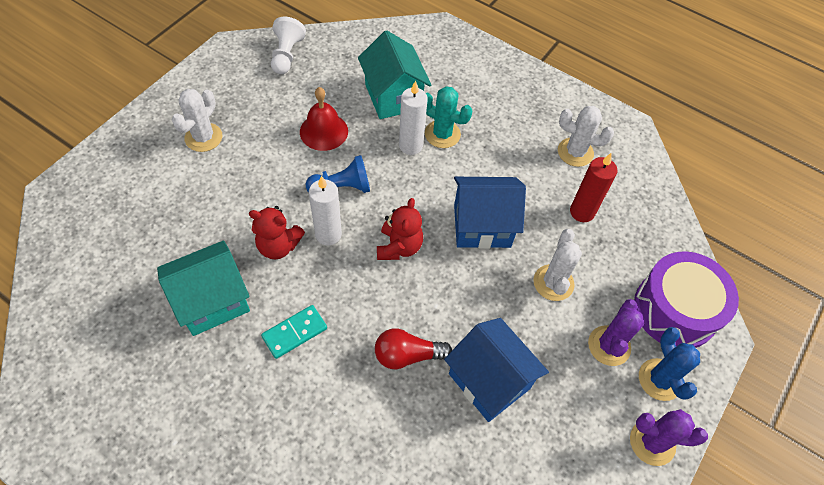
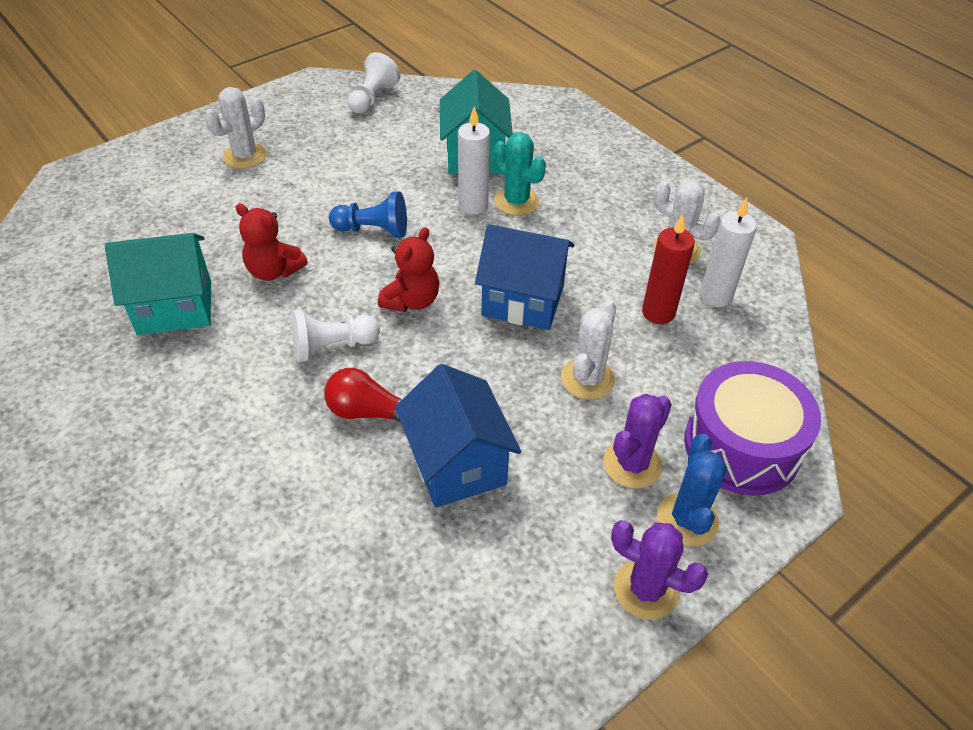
camera: 20 degrees right, 10 degrees down
(294, 332) = (249, 358): turquoise domino -> none
(324, 131) = (379, 174): red bell -> none
(328, 234) = (335, 271): white candle -> white candle (715, 296)
(355, 304) = (332, 346): none -> white pawn

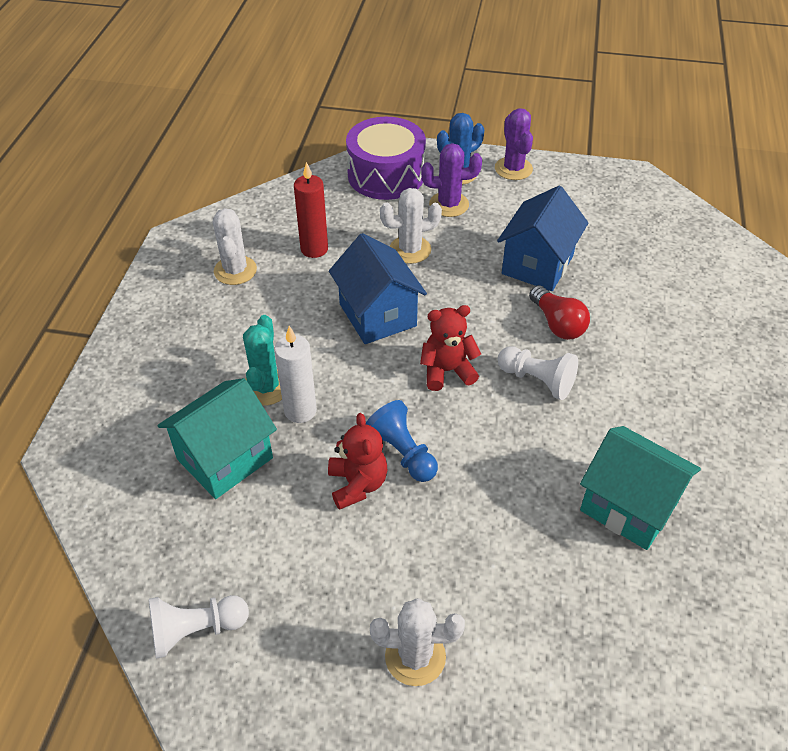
camera: 130 degrees left, 0 degrees up
(274, 271) = (519, 478): red teddy bear -> red teddy bear (357, 484)
(715, 296) = (267, 232): white candle -> none

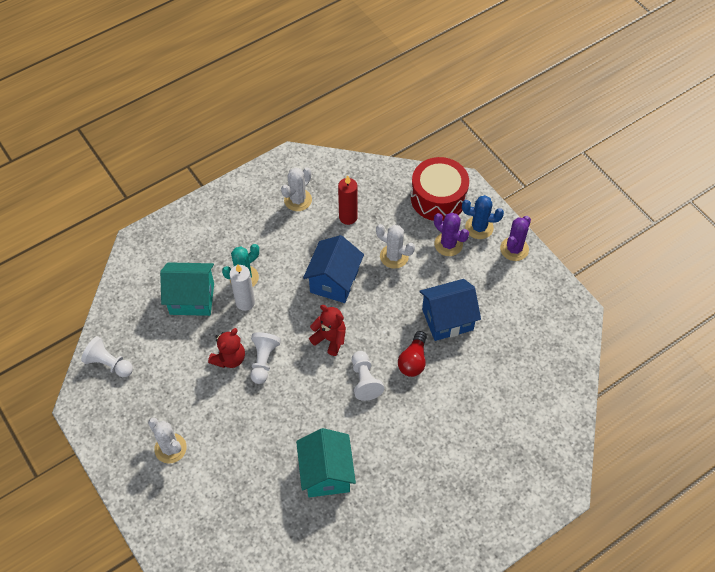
camera: 45 degrees right, 10 degrees up
(386, 175) = (438, 198): purple drum -> red drum
(402, 452) = (263, 361): blue pawn -> white pawn

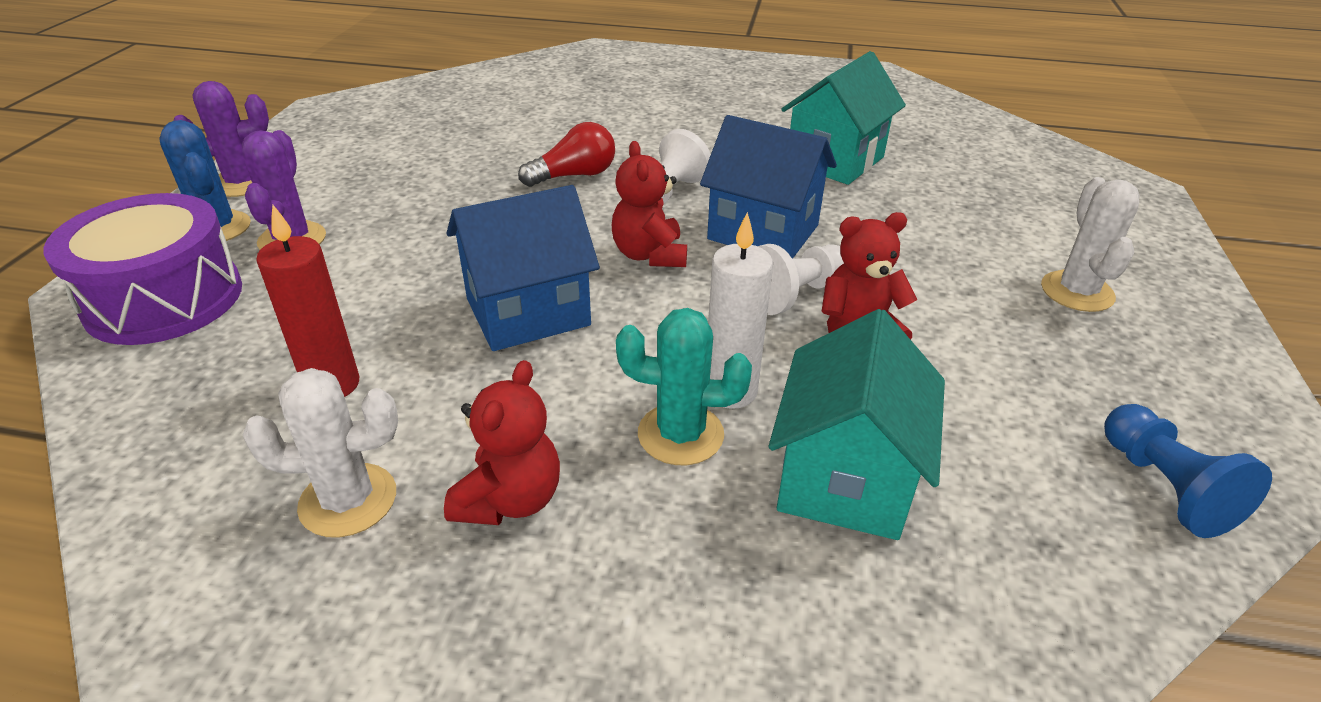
camera: 135 degrees left, 20 degrees down
(109, 363) = (1164, 487): white pawn -> blue pawn
(192, 298) = (844, 478): turquoise house -> turquoise house turned 60 degrees clockwise
(263, 229) = (510, 499): none -> red teddy bear
(394, 256) = (385, 278): white cactus -> none
(438, 198) = (164, 299): red drum -> purple drum
(447, 319) = (462, 180): blue house -> blue house (763, 232)

